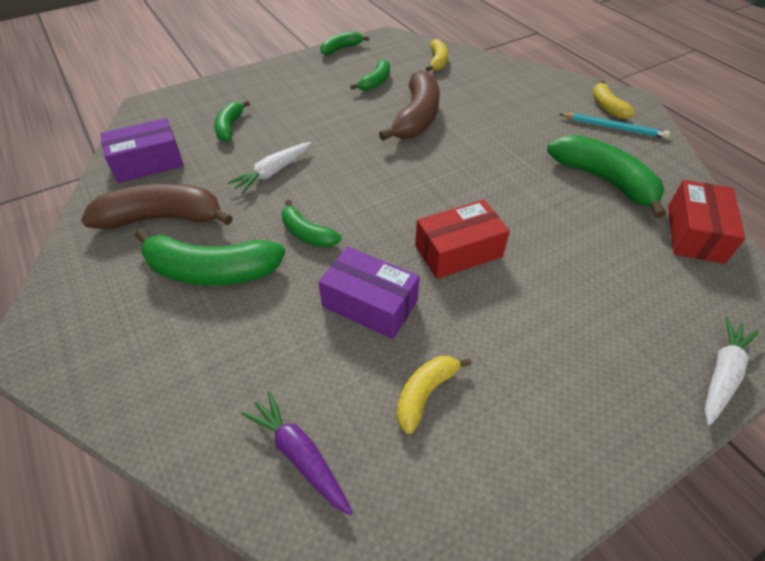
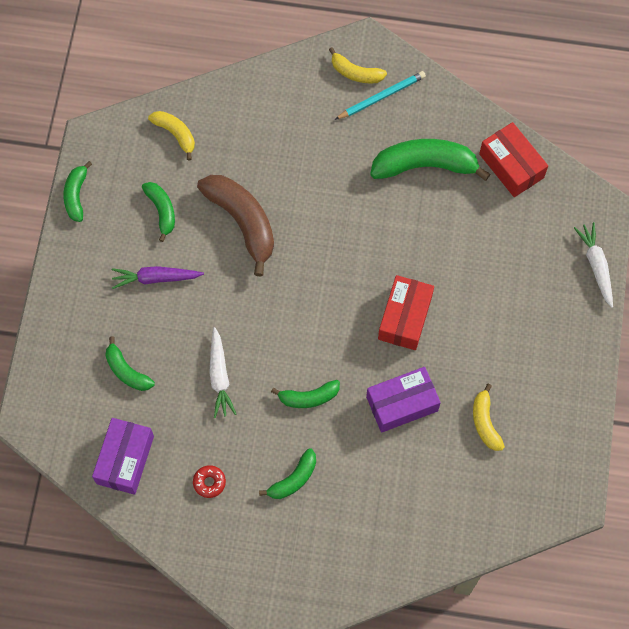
camera: 50 degrees left, 20 degrees up
(163, 218) = (209, 482): brown banana -> red donut
(211, 271) = (293, 479): green banana -> green banana, size x0.55
(300, 455) = (469, 509): purple carrot -> purple carrot (156, 278)

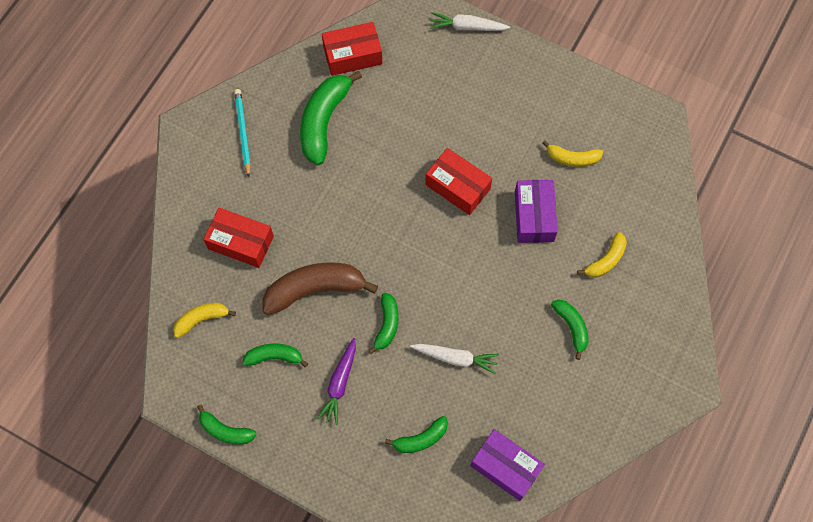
camera: 70 degrees left, 0 degrees up
(209, 482) = (551, 399): red donut -> none
(265, 138) = (241, 242): none -> red box
(308, 397) = (502, 289): green banana -> green banana (387, 325)
(355, 73) = (210, 145): yellow banana -> yellow banana (605, 260)

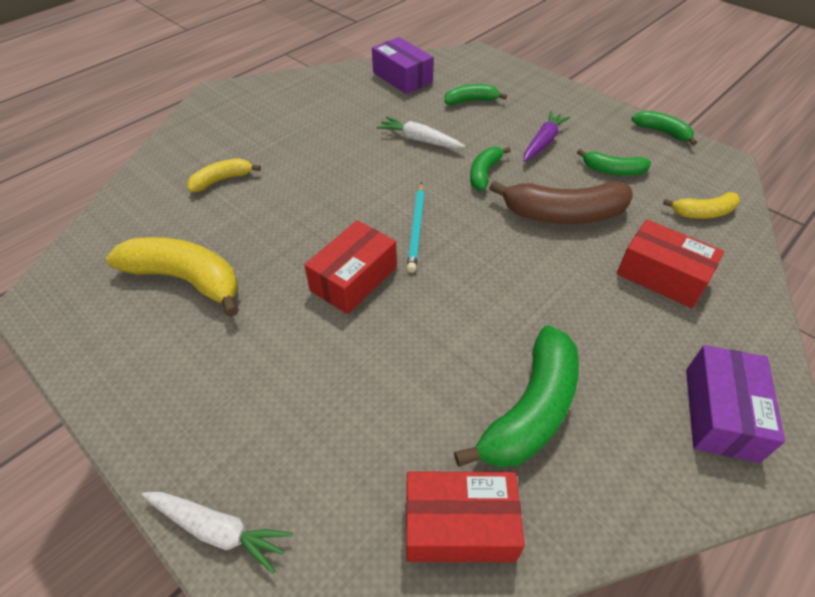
camera: 165 degrees left, 20 degrees down
(243, 132) = (674, 423): turquoise pencil -> turquoise pencil (417, 228)
(457, 187) = (354, 279): red box -> red box turned 75 degrees clockwise
(534, 216) = (275, 231): purple box -> purple box (720, 413)
(571, 327) = (293, 141): green banana -> none
(572, 158) = (186, 280): yellow banana -> yellow banana, size x1.81

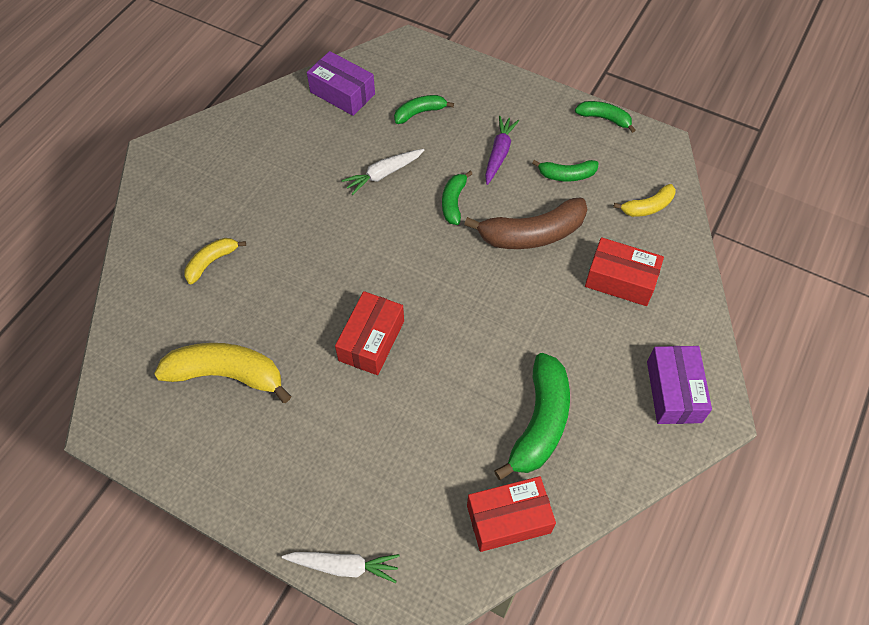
camera: 15 degrees left, 10 degrees up
(417, 228) = (409, 277): turquoise pencil -> none
(419, 140) = (383, 174): white carrot -> white carrot turned 45 degrees counterclockwise

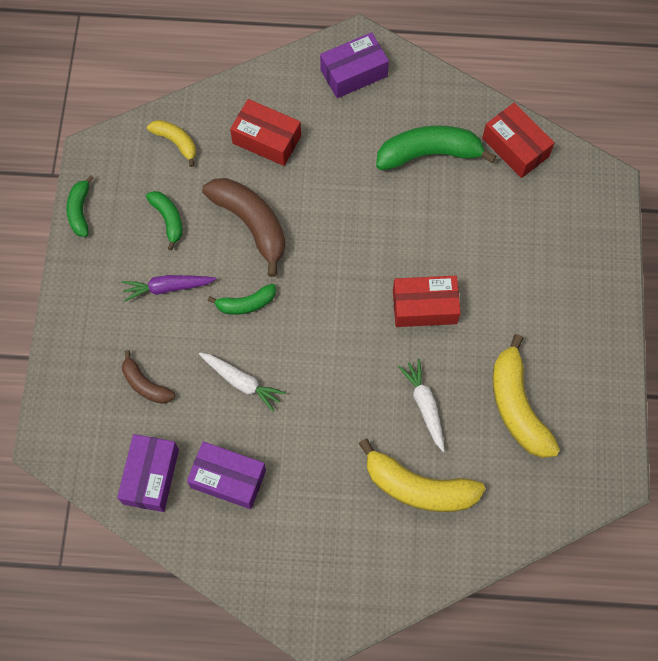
camera: 115 degrees left, 10 degrees up
(212, 262) = (418, 487): yellow banana -> yellow banana, size x1.81
(308, 138) = (228, 479): none -> purple box
(343, 566) = (611, 239): white carrot -> white carrot (424, 406)
(420, 113) = (145, 384): green banana -> brown banana
(620, 280) = (266, 140): red box -> red box turned 60 degrees counterclockwise

